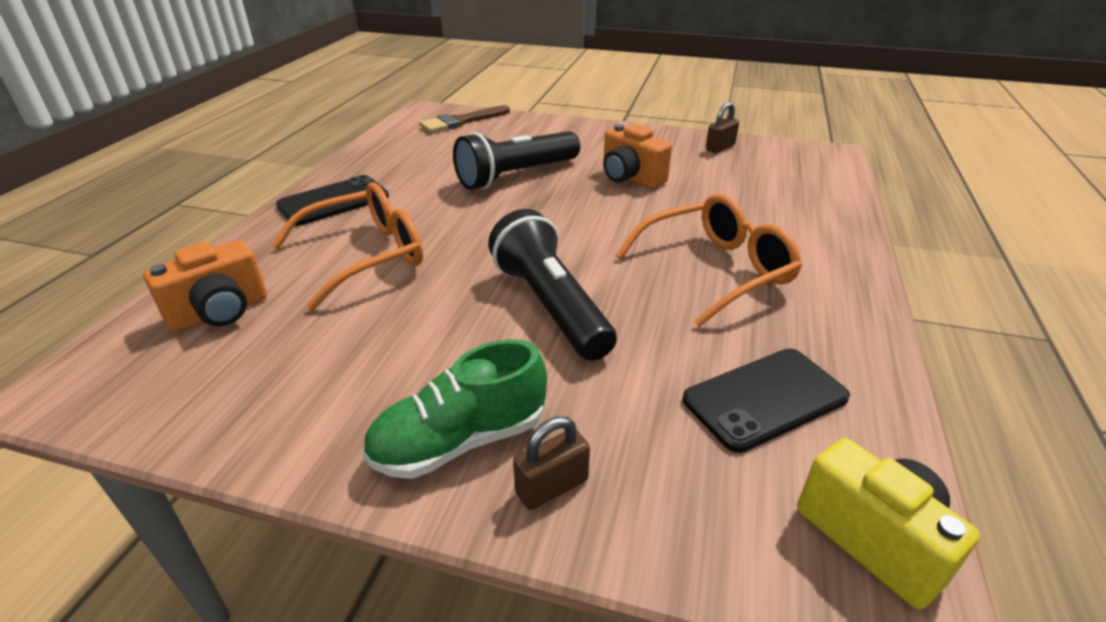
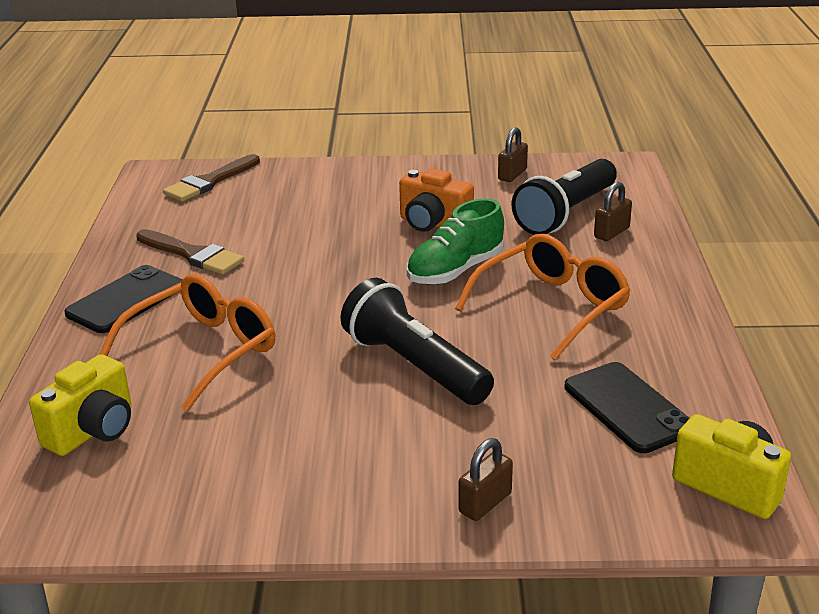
camera: 15 degrees left, 5 degrees down
(220, 312) = (93, 431): orange camera -> yellow camera
(412, 173) = (193, 254): none -> brown brush
(460, 441) = (394, 488): green shoe -> green shoe (455, 270)
(516, 175) = (311, 239): black flashlight -> black flashlight (566, 213)
(765, 398) = (628, 407): black phone -> black phone turned 75 degrees counterclockwise
(800, 209) = (611, 233): none -> brown padlock

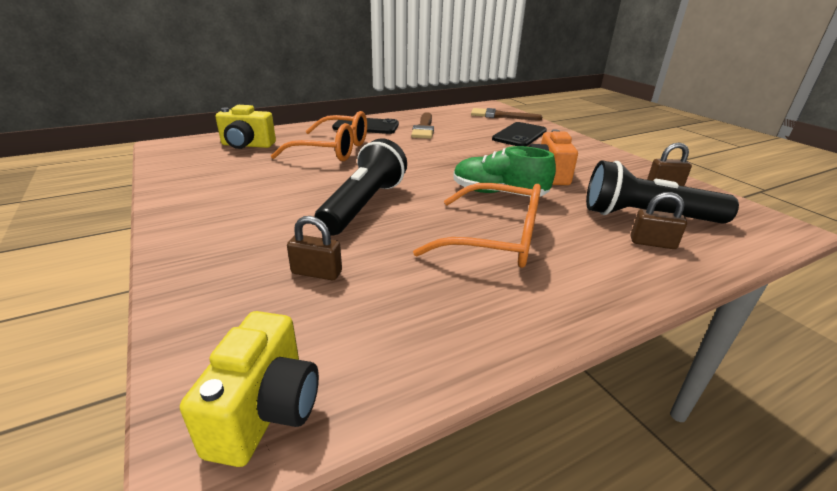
camera: 60 degrees right, 0 degrees up
(485, 503) = (205, 266): brown padlock -> brown padlock (316, 273)
(628, 407) = (372, 309): black phone -> black phone (520, 135)

